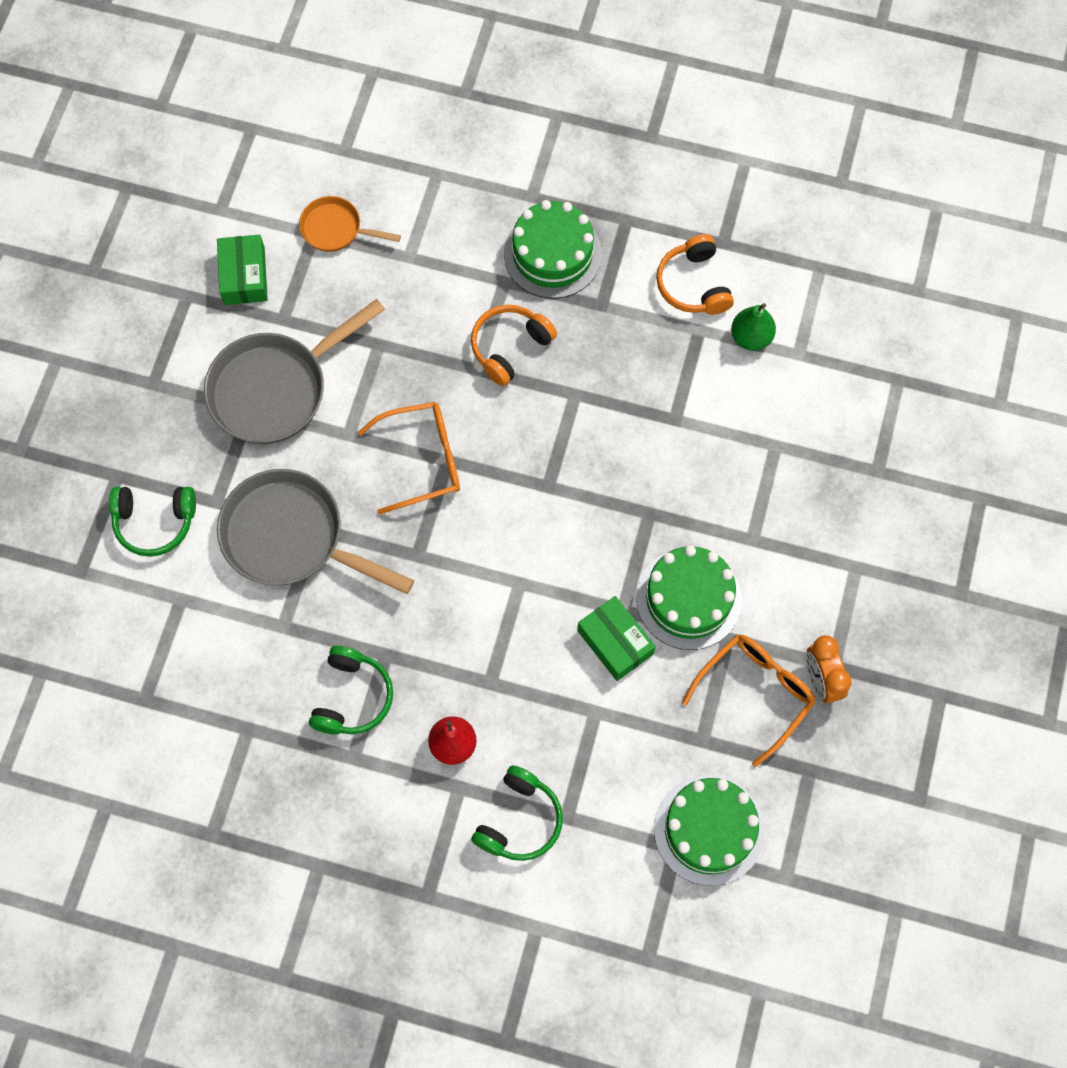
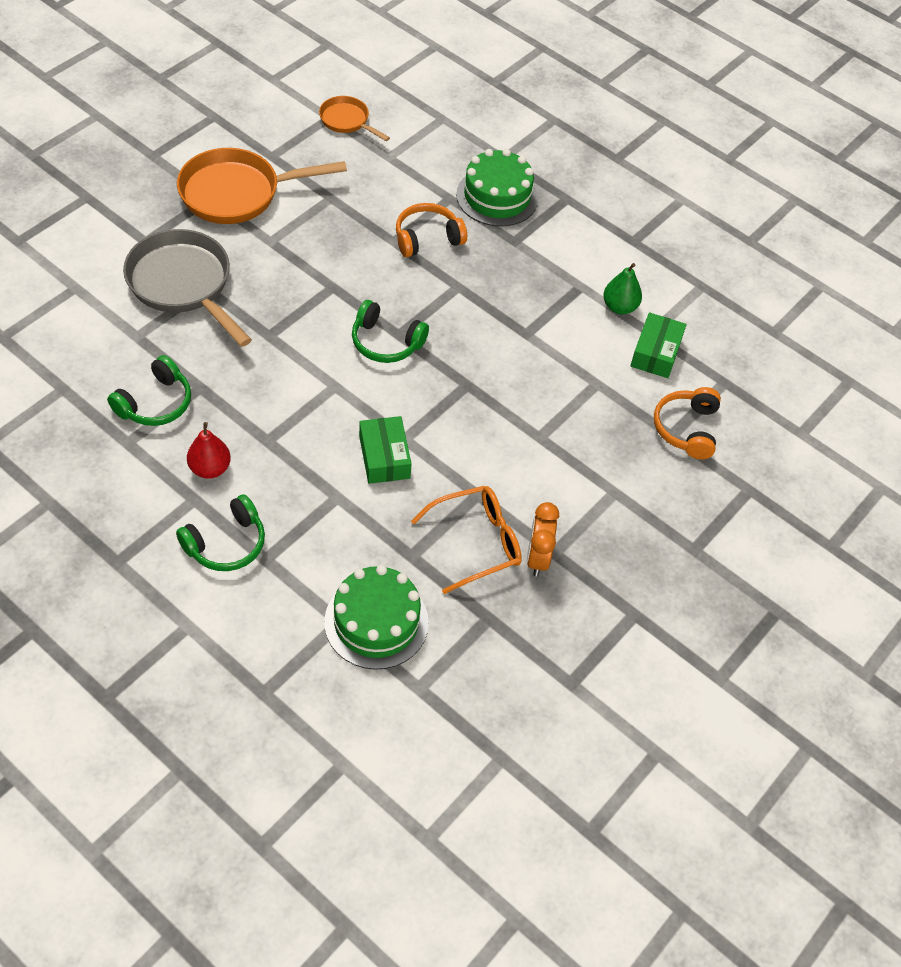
camera: 20 degrees right, 15 degrees down
(155, 522) = (92, 234): green headphones -> green headphones (386, 342)
(244, 276) = (262, 121): green box -> green box (656, 353)
(275, 389) = (237, 193): grey pan -> orange pan
(422, 460) = (314, 279): orange glasses -> none
(688, 599) = (462, 454): green cake -> none
(693, 284) = (594, 257): orange headphones -> orange headphones (686, 429)

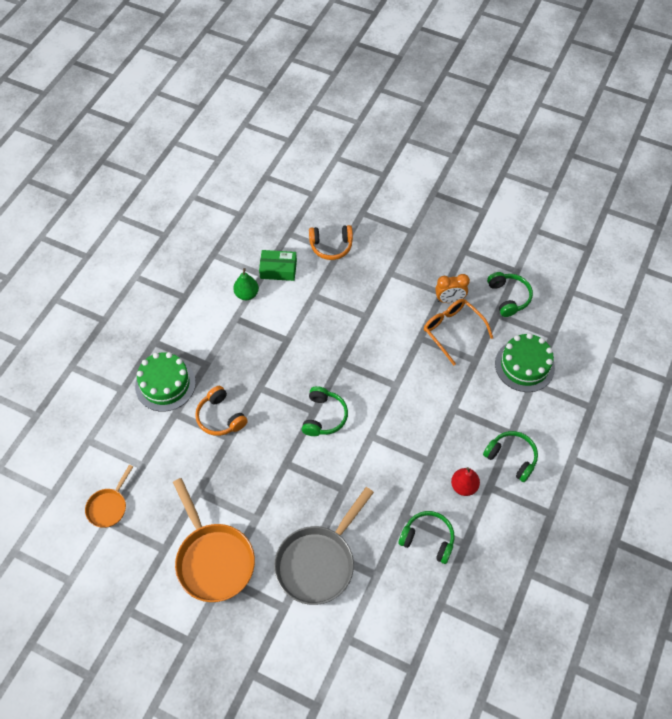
camera: 100 degrees left, 5 degrees up
(384, 457) = (414, 392): green box -> none
(517, 648) = (508, 297): none -> green headphones

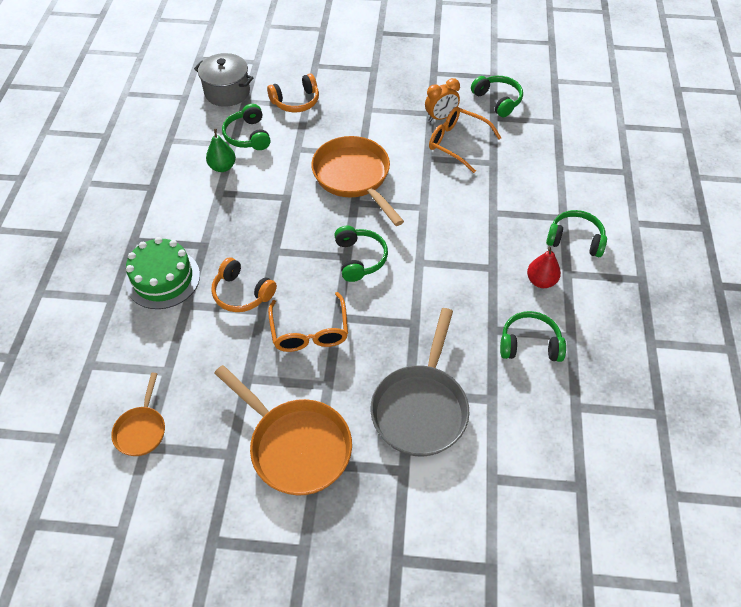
camera: 20 degrees left, 5 degrees down
(259, 468) = (309, 331): none -> orange glasses
(277, 219) = (227, 92): none -> grey pot
(278, 269) = (248, 136): green box -> green headphones
(350, 337) = (354, 177): none -> orange pan
(524, 365) = (544, 154): green cake -> none

